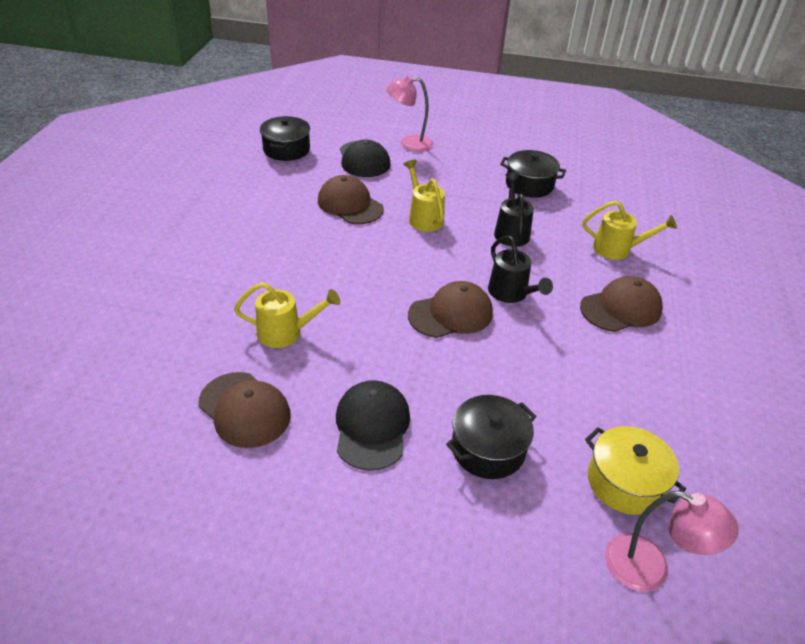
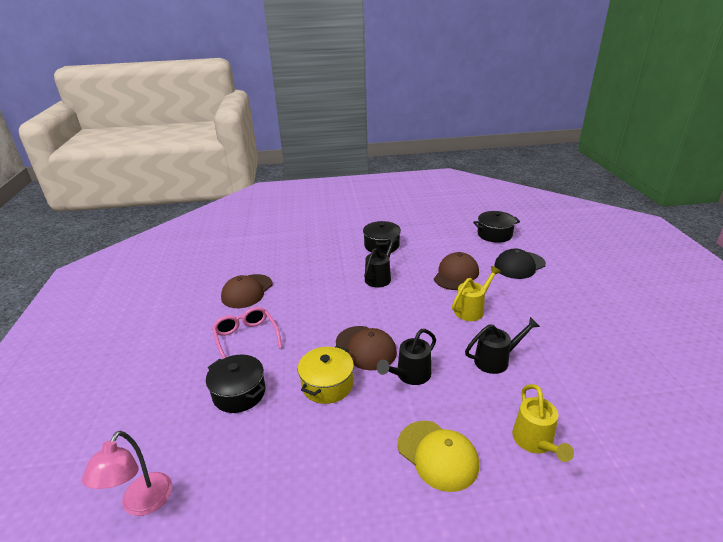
camera: 75 degrees right, 10 degrees down
(286, 333) = (311, 287): yellow watering can -> none
(310, 263) = (380, 277): none -> black watering can
(372, 427) = (246, 338): black cap -> pink glasses
(409, 144) = (567, 279): pink lamp -> none
(529, 185) = (584, 358): black pot -> black pot (381, 245)
(621, 308) = (437, 455): brown cap -> yellow cap
(625, 482) = (221, 479): yellow pot -> yellow pot (327, 384)

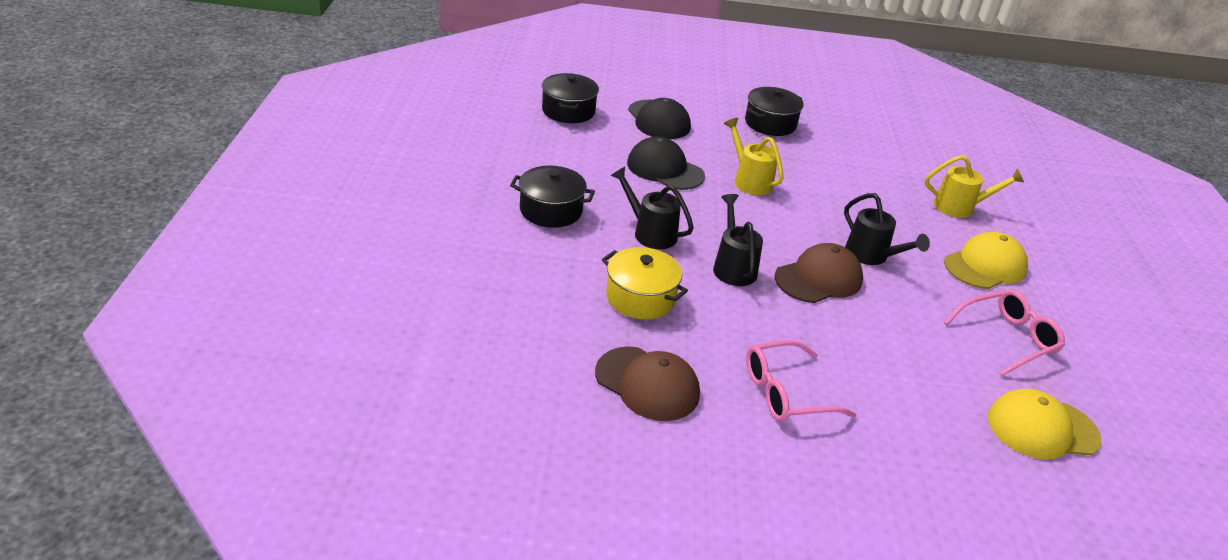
camera: 85 degrees left, 5 degrees up
(142, 504) = (1101, 504): pink lamp -> none
(222, 474) = (1042, 428): none -> yellow cap
(239, 393) = (908, 407): black pot -> black pot (770, 124)
(327, 384) = (889, 323): yellow pot -> yellow pot (640, 298)
(331, 462) = (1007, 338): none -> pink glasses
(456, 274) = (665, 169): brown cap -> black cap
(496, 360) = (846, 193): black watering can -> black watering can (733, 267)

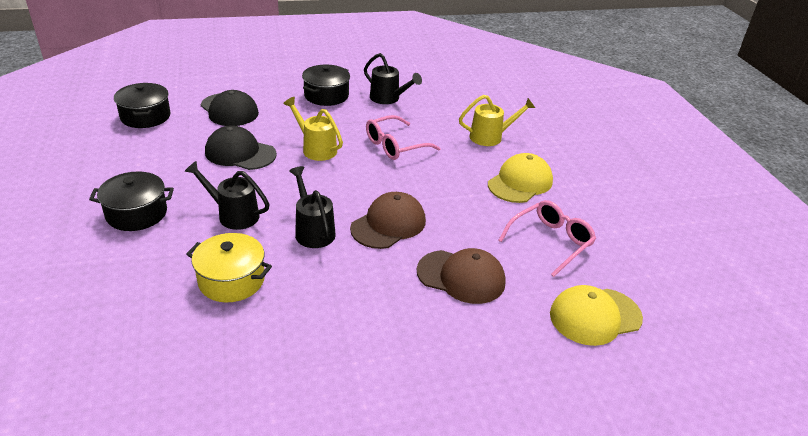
camera: 15 degrees left, 0 degrees up
(647, 384) = (248, 366): brown cap -> brown cap (461, 277)
(785, 393) = (377, 341): pink glasses -> pink glasses (395, 146)
(871, 256) = (429, 194): black watering can -> black watering can (388, 99)

